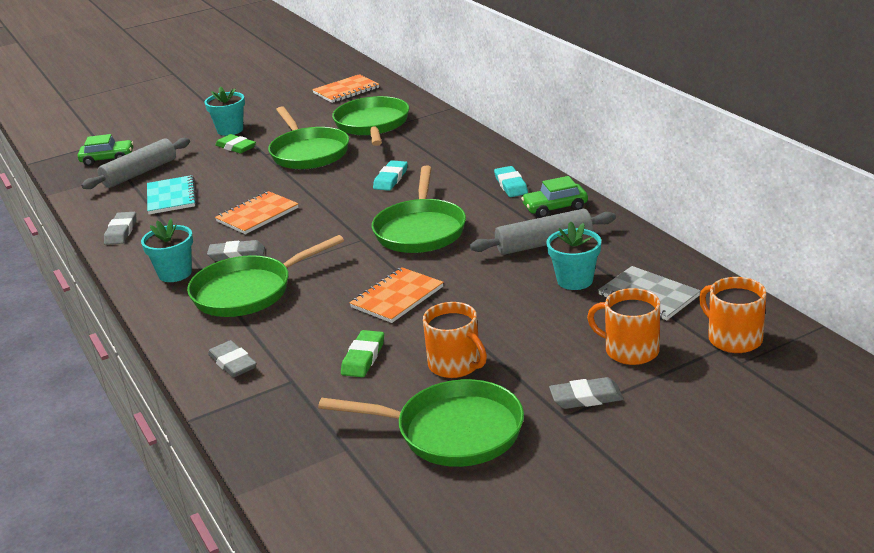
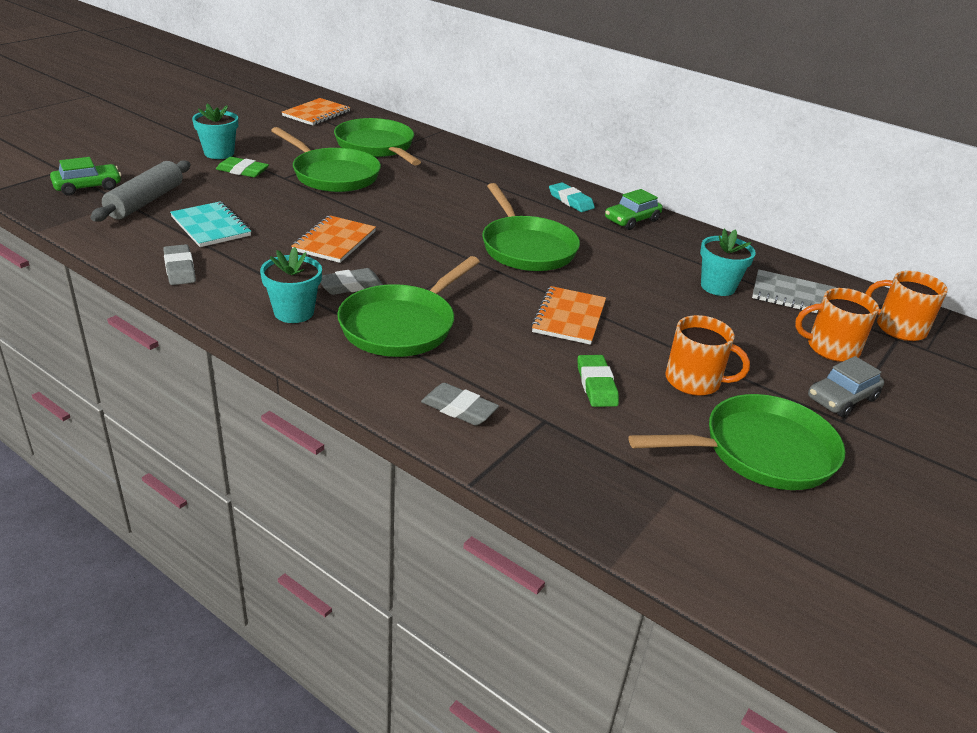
camera: 30 degrees left, 5 degrees up
(391, 179) = (447, 199): turquoise eraser -> none
(544, 243) = (655, 254): grey rolling pin -> none
(586, 397) = (841, 398): grey eraser -> grey car

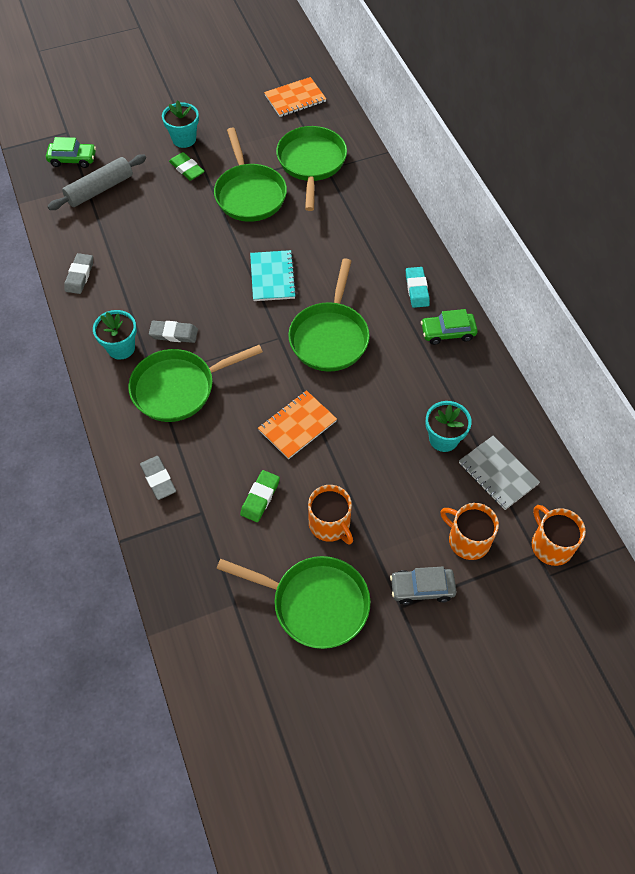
camera: 35 degrees right, 25 degrees up
(211, 226) = (125, 234): turquoise notebook -> turquoise notebook (272, 277)
(334, 241) = (196, 279): orange notebook -> none

